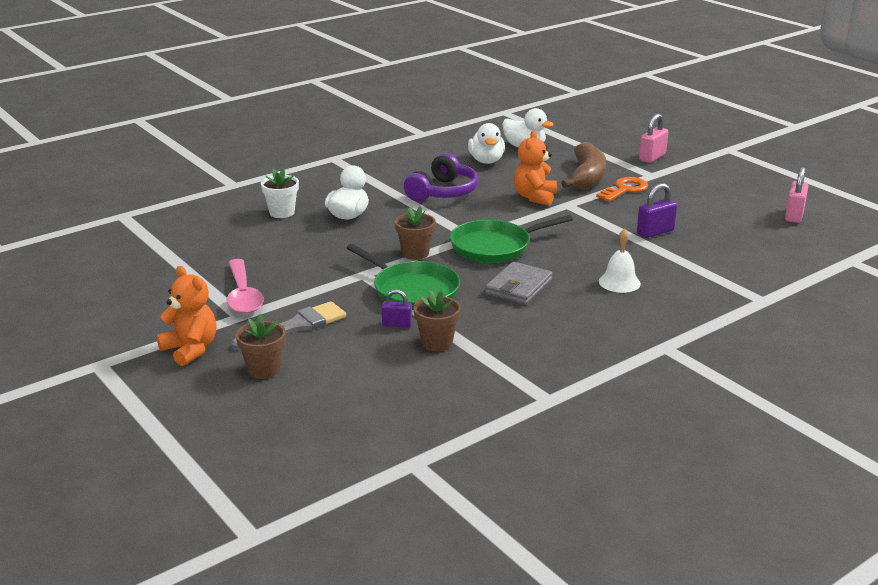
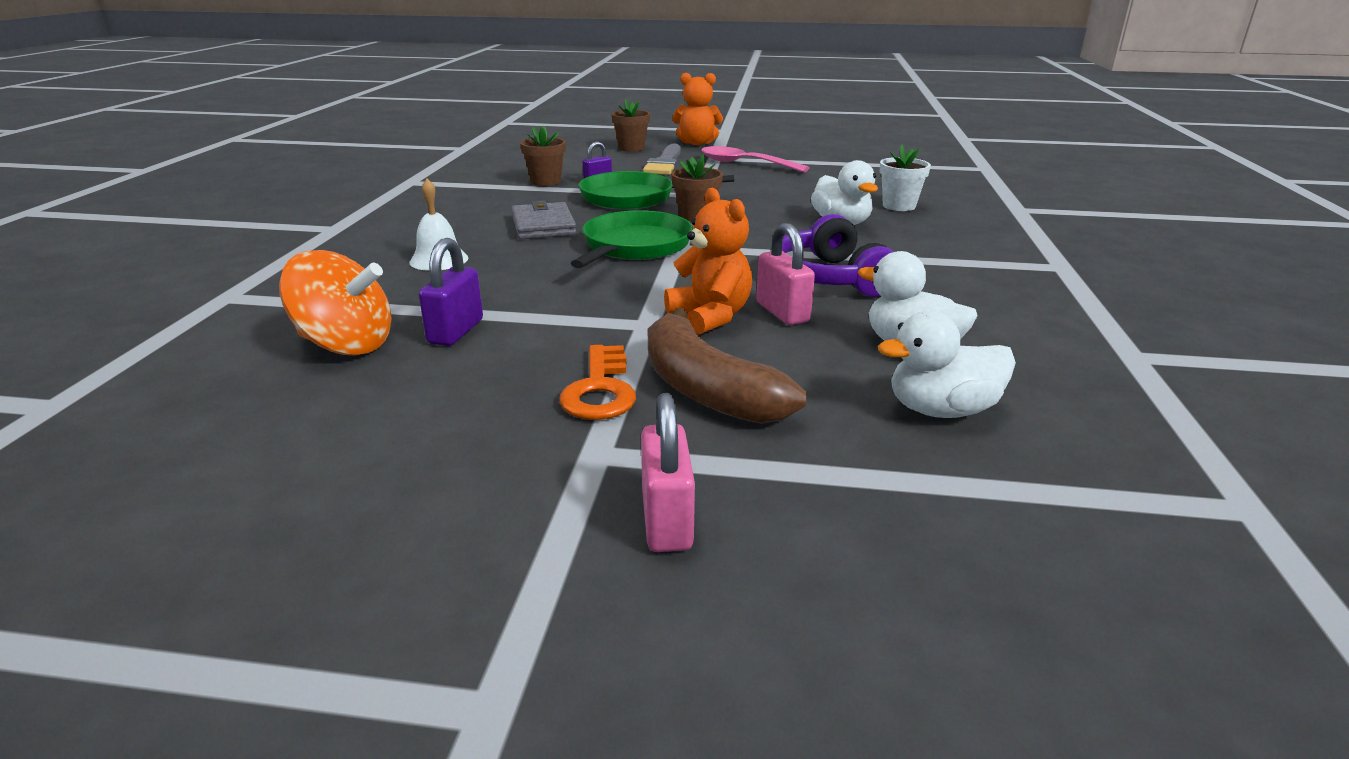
camera: 135 degrees right, 0 degrees up
(711, 244) = (346, 345): none -> orange spinning top
(794, 215) = (180, 475): pink padlock -> pink padlock (782, 312)

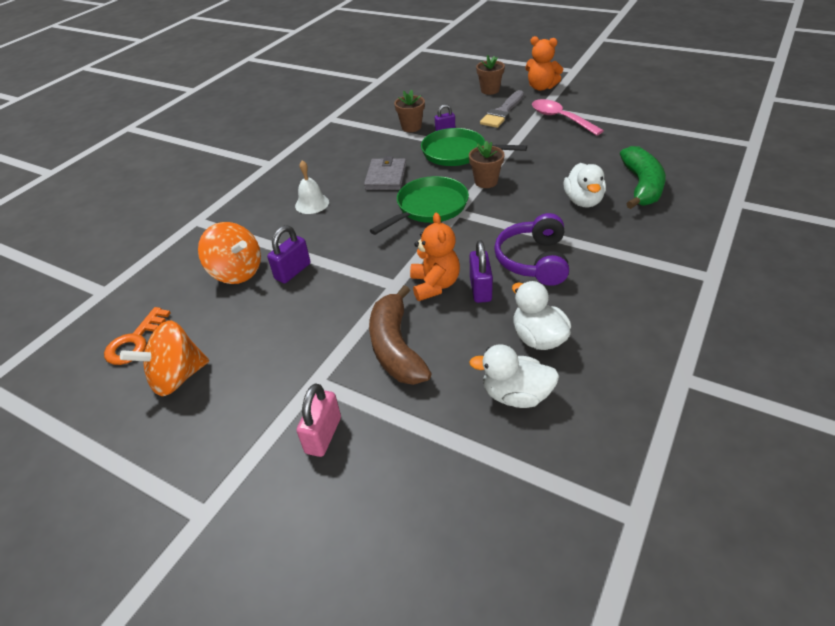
camera: 25 degrees right, 15 degrees up
(295, 498) = (177, 377): none -> orange spinning top
(600, 390) = (341, 335): orange key -> orange key (135, 341)
(782, 312) = (480, 289): pink padlock -> purple padlock
(899, 206) = (641, 186): white flower pot -> green banana

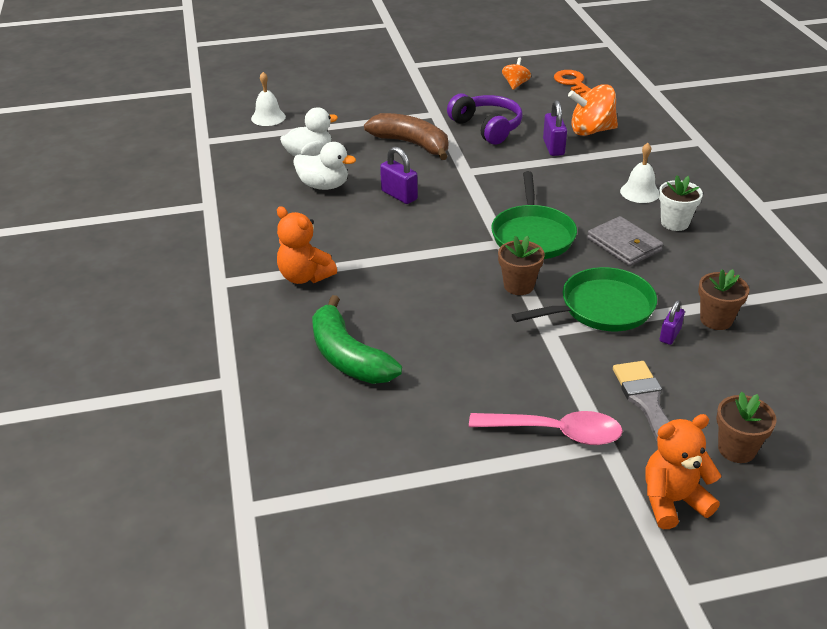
camera: 135 degrees right, 5 degrees down
(177, 377) = (515, 84): orange spinning top -> orange spinning top, size x0.57
(323, 435) = (396, 101): pink padlock -> none
(333, 176) = (675, 223): none -> white flower pot
(435, 285) = (436, 183): orange teddy bear -> orange teddy bear (304, 276)
(507, 516) = (268, 117): none -> white bell
(533, 260) = (381, 232): purple headphones -> purple headphones (487, 127)
(583, 201) = (394, 308): white duck -> none

